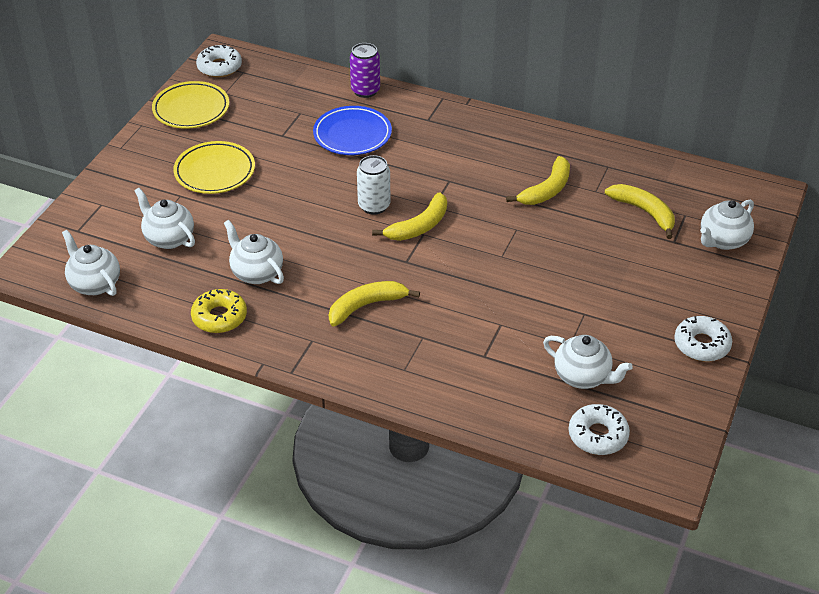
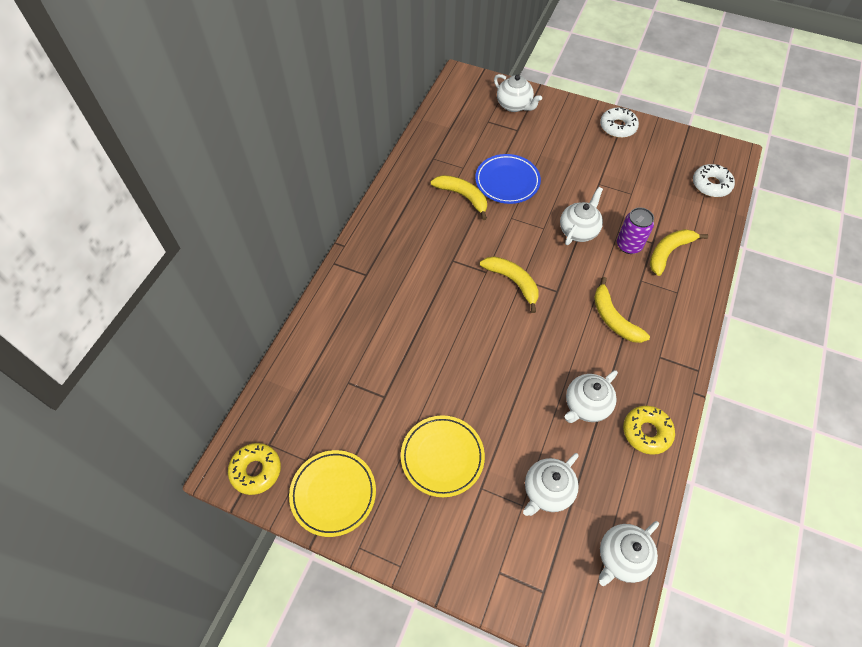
camera: 90 degrees left, 15 degrees up
(219, 67) = (256, 470): white donut -> yellow donut
(352, 135) = (386, 334): blue plate -> blue plate (507, 181)
(365, 90) = (316, 325): purple can -> purple can (629, 245)
(374, 206) = (488, 315): white can -> none
(583, 377) = (660, 188): white teapot -> white teapot (578, 230)
(644, 212) = (486, 142): yellow banana -> yellow banana (669, 252)

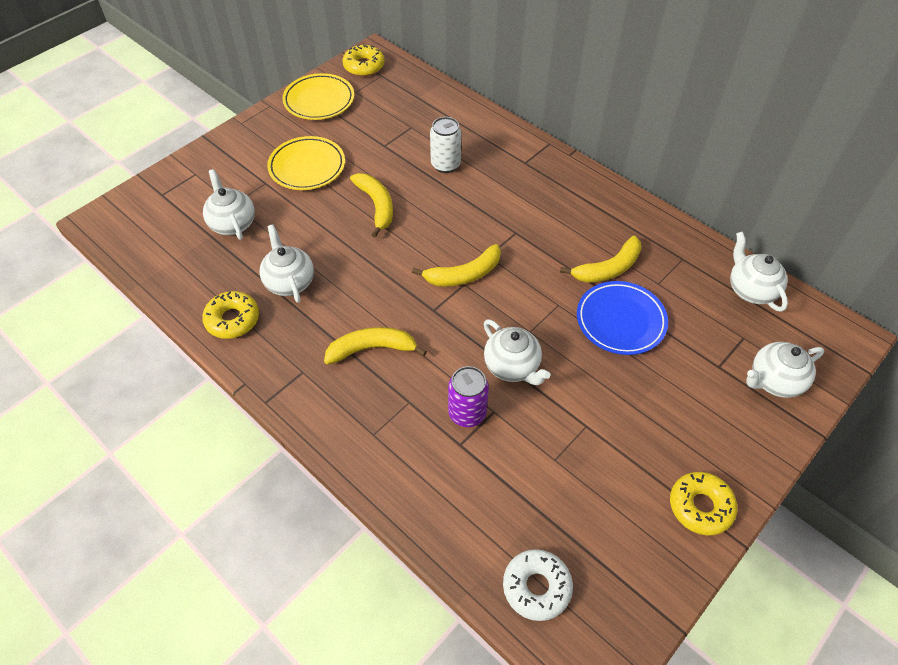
camera: 110 degrees right, 5 degrees down
(392, 334) = (445, 165): none -> white can
(617, 127) = (700, 506): white donut -> yellow donut
(621, 558) = (146, 252): white teapot -> white teapot (750, 290)
(669, 252) = (436, 456): yellow banana -> yellow banana (376, 206)

